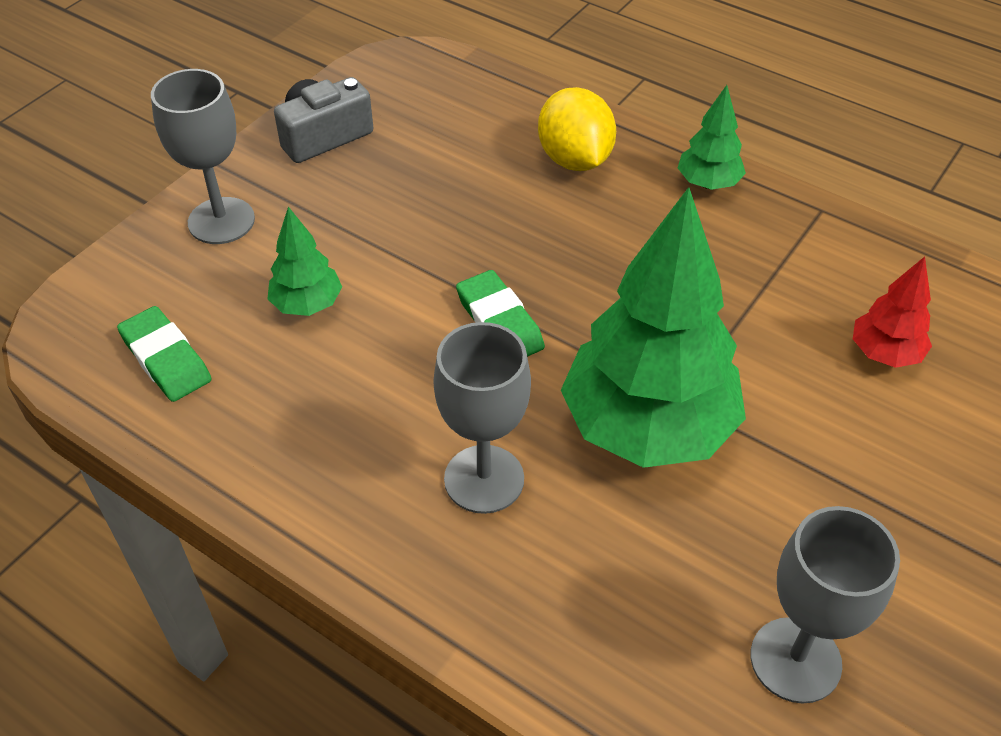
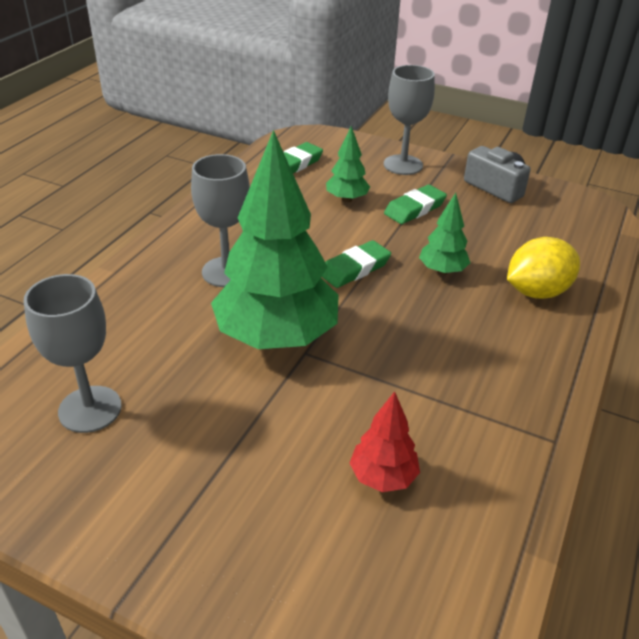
camera: 80 degrees right, 10 degrees down
(357, 231) = (414, 209): none -> green eraser
(708, 183) = (550, 365): green tree -> green tree (442, 271)

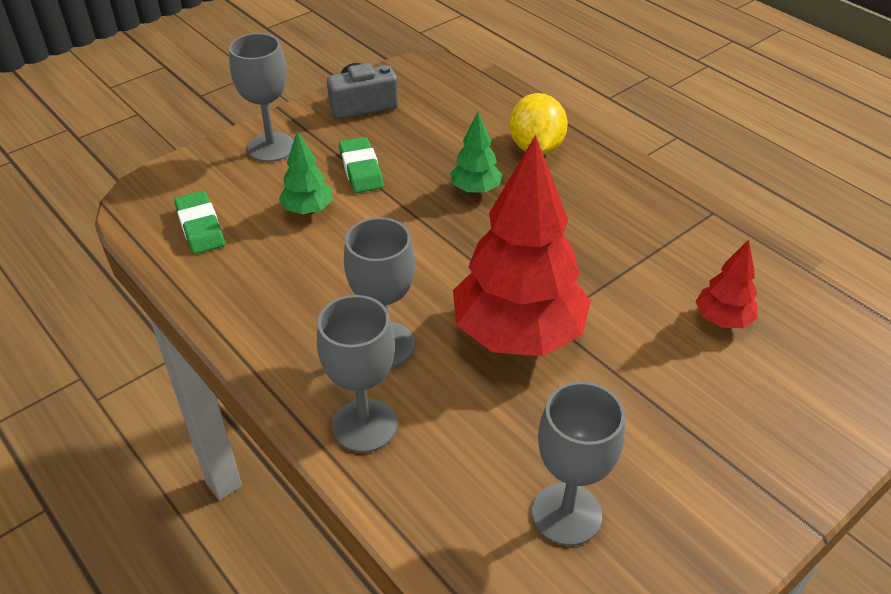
camera: 65 degrees left, 5 degrees up
(142, 284) = (364, 425): none -> grey goblet
(276, 337) = (517, 334): green tree -> red tree
(354, 268) = (437, 245): green eraser -> none

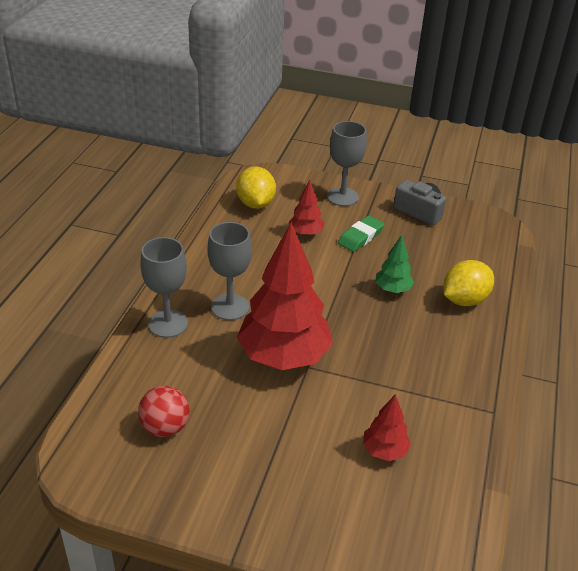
camera: 55 degrees right, 5 degrees down
(200, 227) = (255, 204): green eraser -> yellow lemon
(308, 210) = (305, 233): green tree -> red tree
(566, 514) = (165, 427): grey goblet -> red ball

